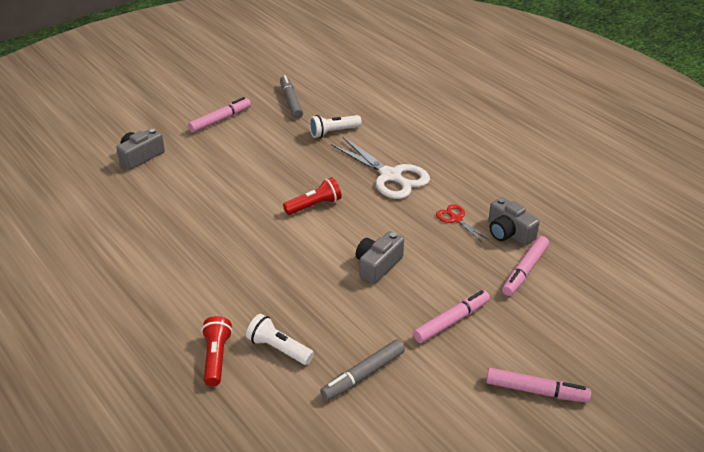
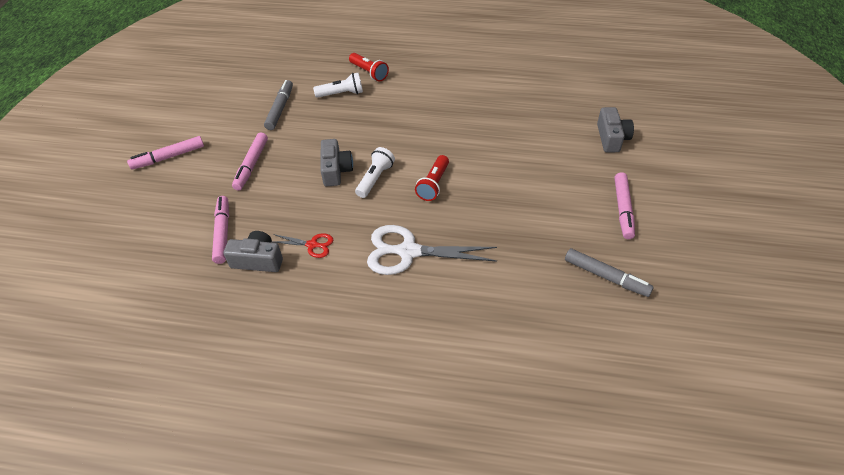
camera: 140 degrees right, 10 degrees up
(333, 132) = (515, 266): white flashlight -> white flashlight (375, 179)

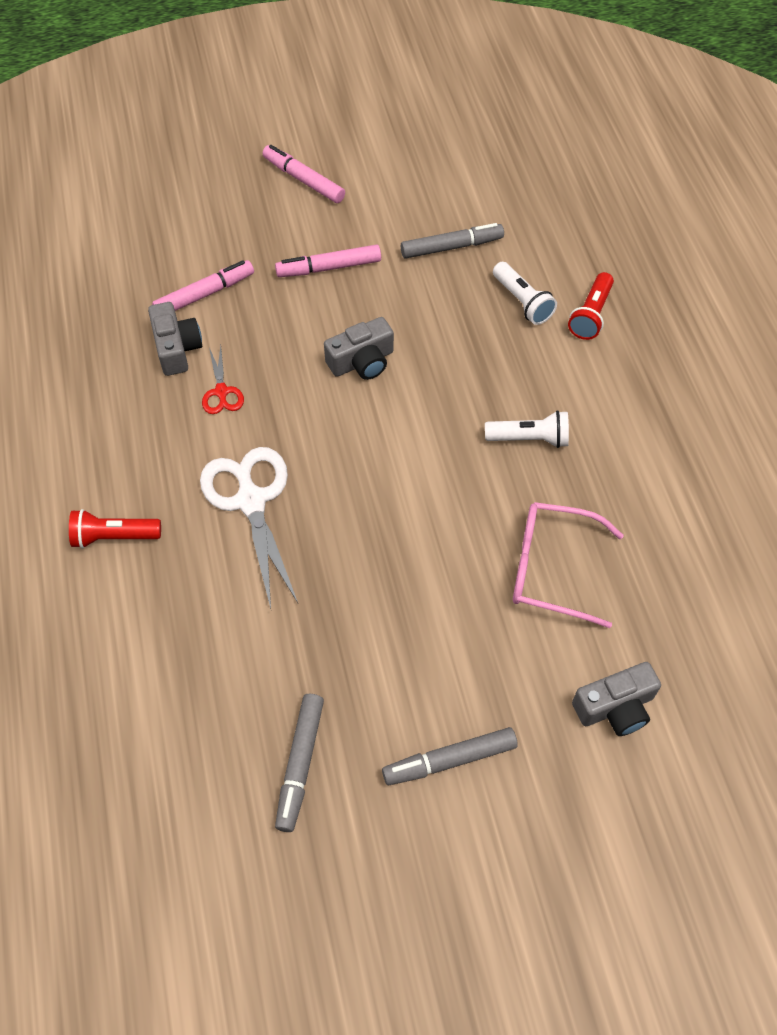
camera: 65 degrees right, 10 degrees up
(375, 179) = (367, 412): white flashlight -> white flashlight (529, 438)
(433, 184) = (387, 486): red flashlight -> red flashlight (114, 536)
(521, 135) = (551, 569): none -> pink glasses
(623, 209) = (449, 760): pink marker -> grey marker

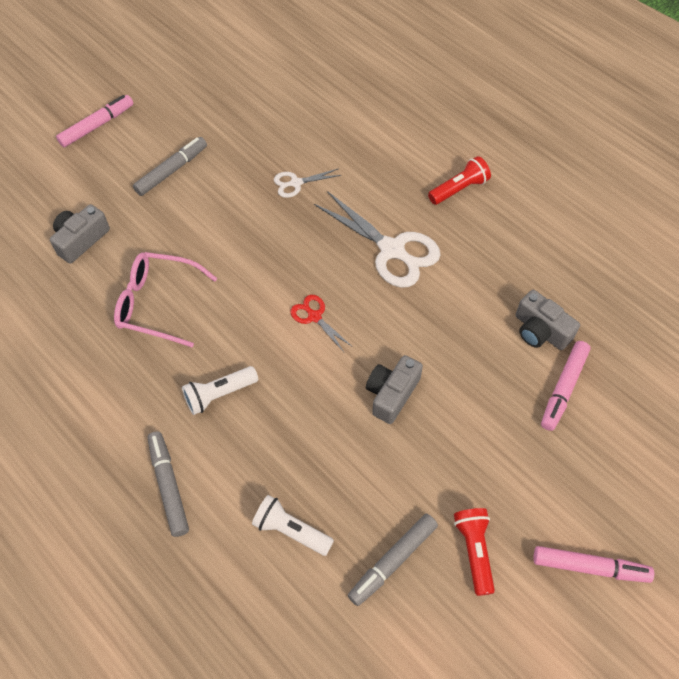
camera: 150 degrees right, 0 degrees up
(221, 392) = (476, 313): red scissors -> red scissors (314, 316)
(299, 649) = (296, 183): none -> white scissors
(300, 764) = (256, 133): grey marker -> grey marker (168, 486)
(329, 268) = (485, 472): pink marker -> pink marker (97, 125)
(551, 569) = (157, 303): pink glasses -> pink glasses turned 150 degrees counterclockwise
(590, 315) = (220, 550): red flashlight -> red flashlight (474, 551)

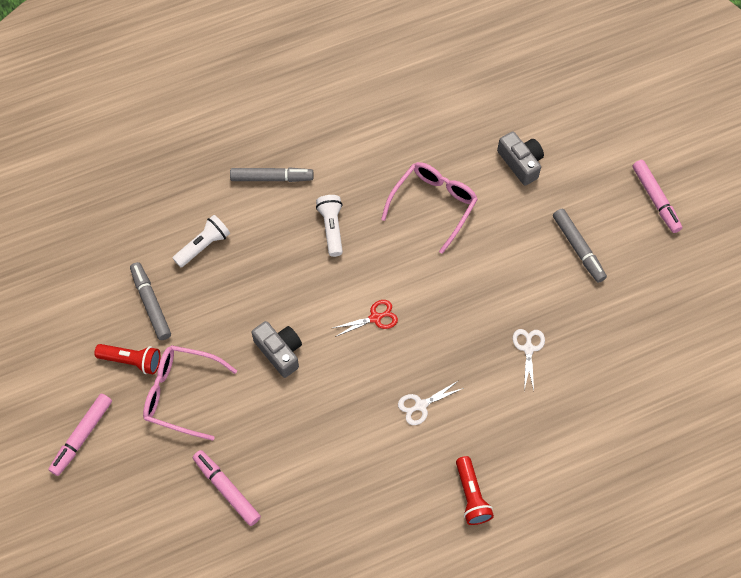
camera: 110 degrees right, 5 degrees up
(392, 250) = (420, 405): white scissors -> white scissors, size x0.50
(486, 476) = (181, 394): none -> pink glasses
(540, 331) = (288, 497): grey camera -> none

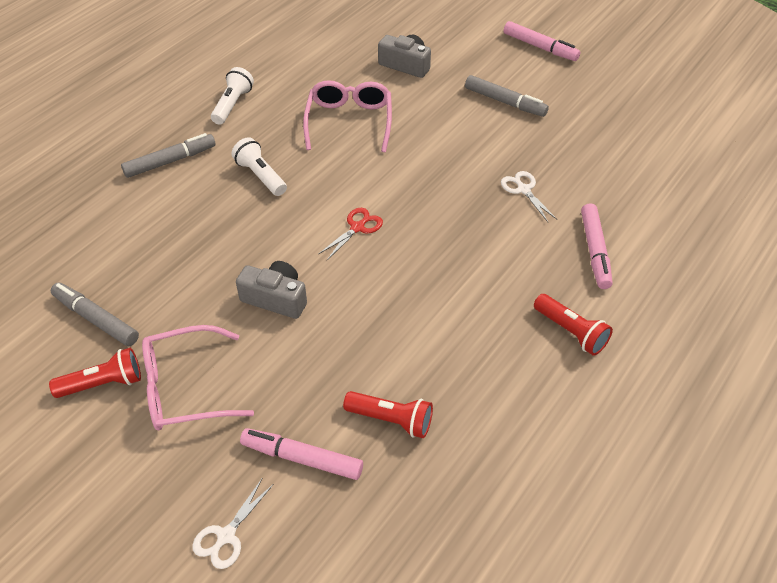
camera: 30 degrees left, 15 degrees down
(82, 436) = (80, 492): pink marker -> pink marker (595, 251)
(203, 246) = (128, 243): white flashlight -> white flashlight (232, 105)
(300, 494) = (391, 420): none -> red flashlight
(420, 405) = (458, 279): white scissors -> white scissors (226, 536)

